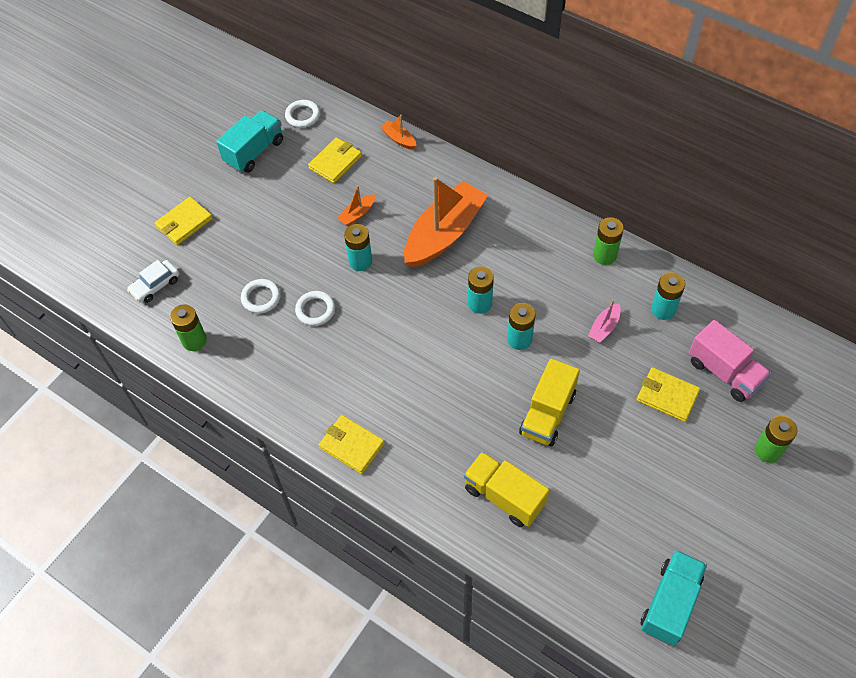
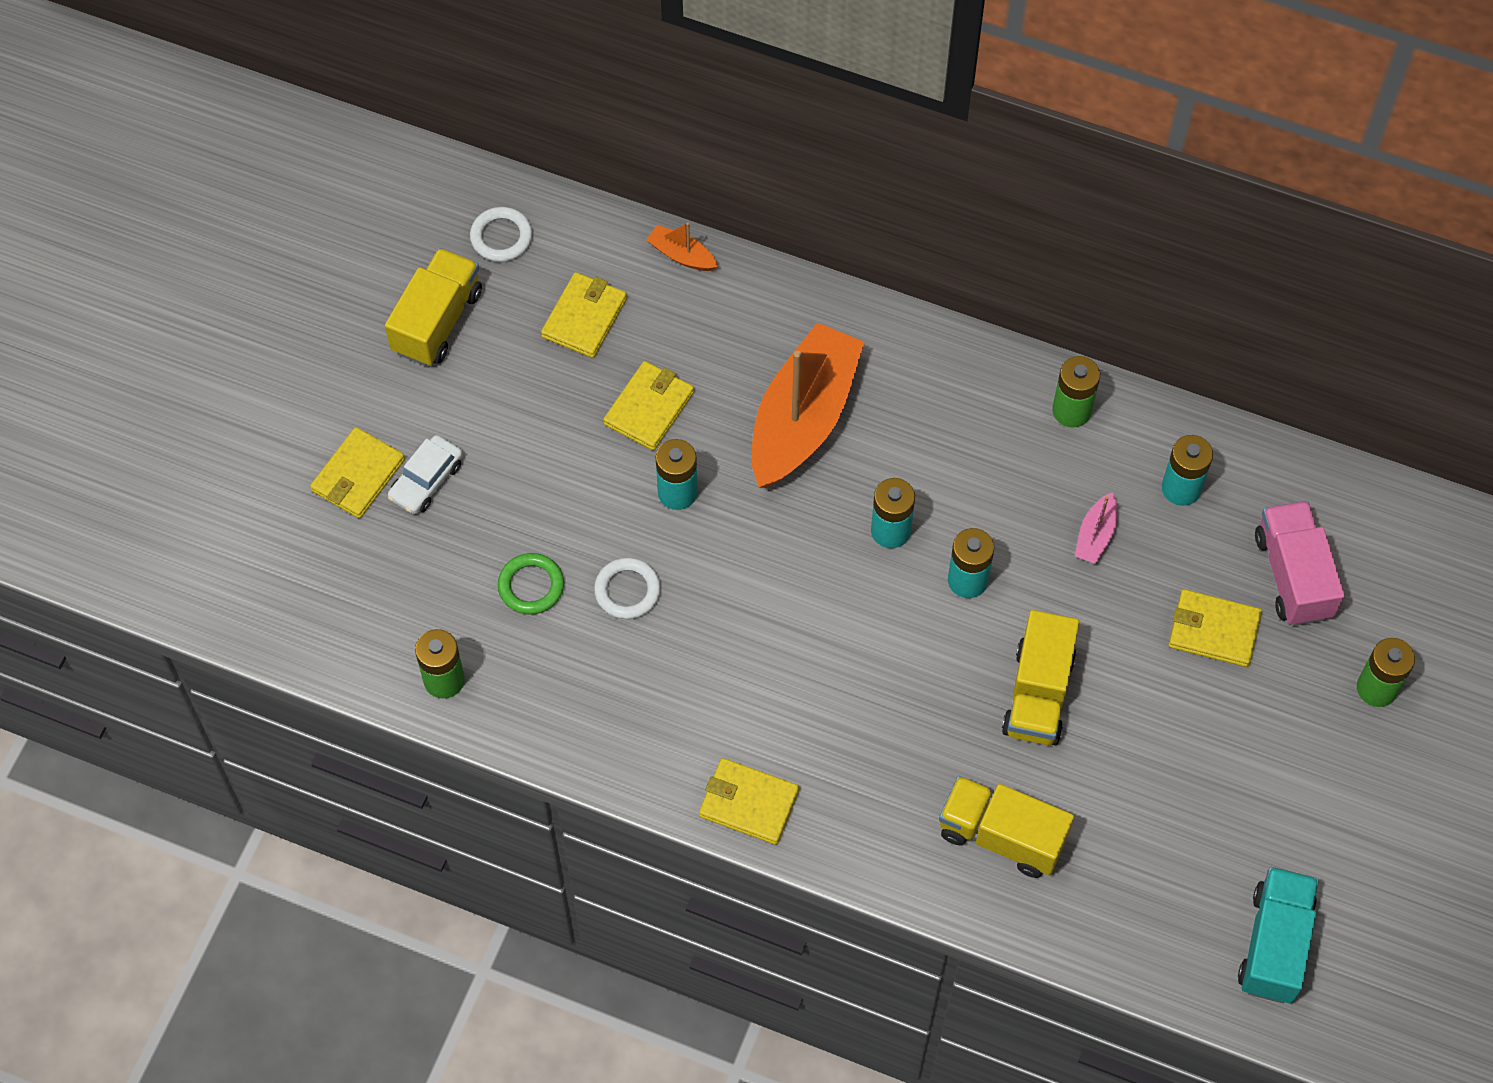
camera: 15 degrees left, 5 degrees up
(155, 285) = (347, 597): white car -> white car (426, 480)
(254, 152) = (437, 321): turquoise truck -> yellow truck
(261, 298) = (531, 586): white ring -> green ring
(357, 214) = (649, 408): orange boat -> yellow wallet
(724, 372) = (1293, 575): pink truck -> pink truck turned 135 degrees counterclockwise

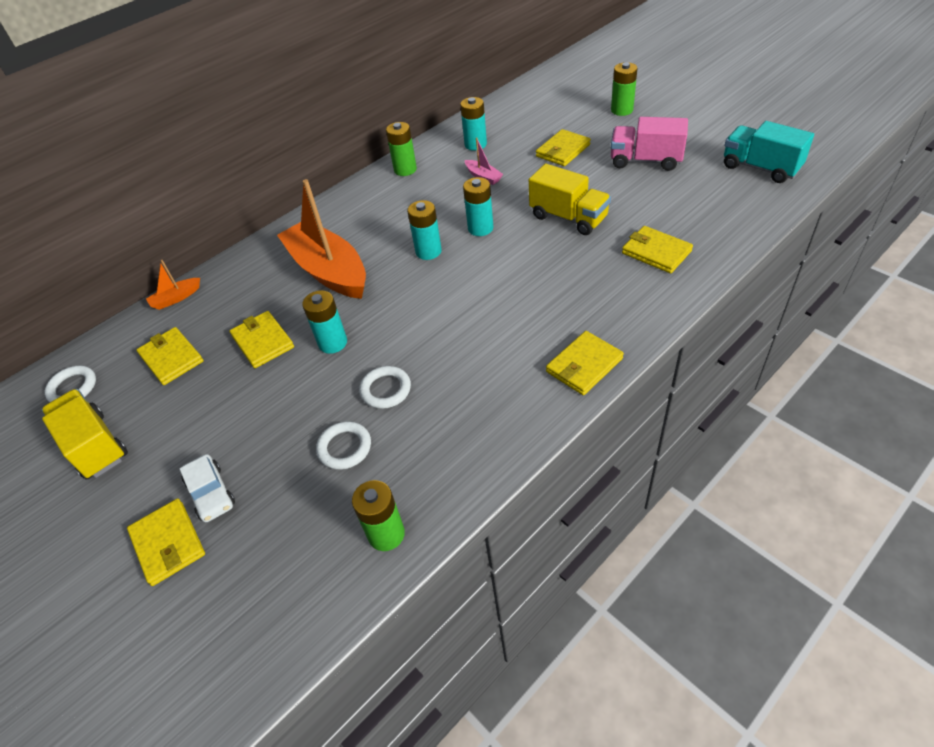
camera: 60 degrees left, 15 degrees down
(531, 586) = (344, 448): green ring -> white ring
(1001, 836) = (656, 252): yellow truck -> yellow wallet
(1293, 575) = (546, 121): pink truck -> pink truck (645, 161)

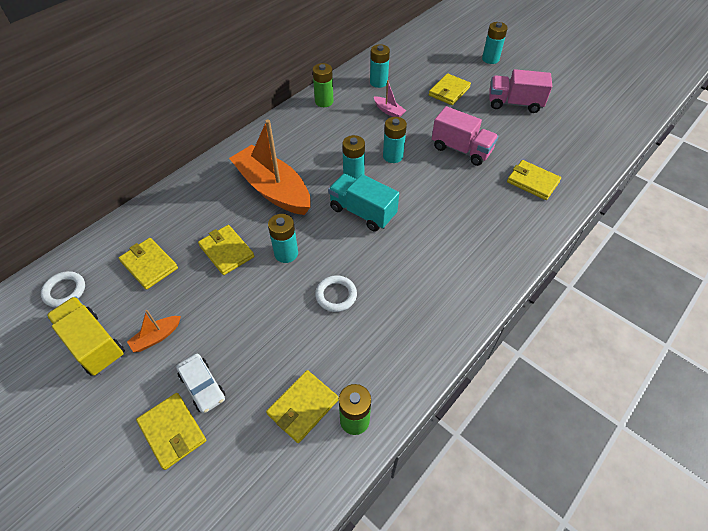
camera: 10 degrees left, 5 degrees up
(176, 298) = (145, 210): orange boat -> orange boat (156, 337)
(344, 448) = (309, 346): white ring -> none
(568, 217) = (461, 149): yellow truck -> pink truck
(584, 365) = (490, 276): yellow wallet -> yellow wallet (303, 407)
(622, 110) = (490, 59): green battery -> turquoise battery
(760, 168) = (601, 114): turquoise truck -> turquoise truck (362, 212)

